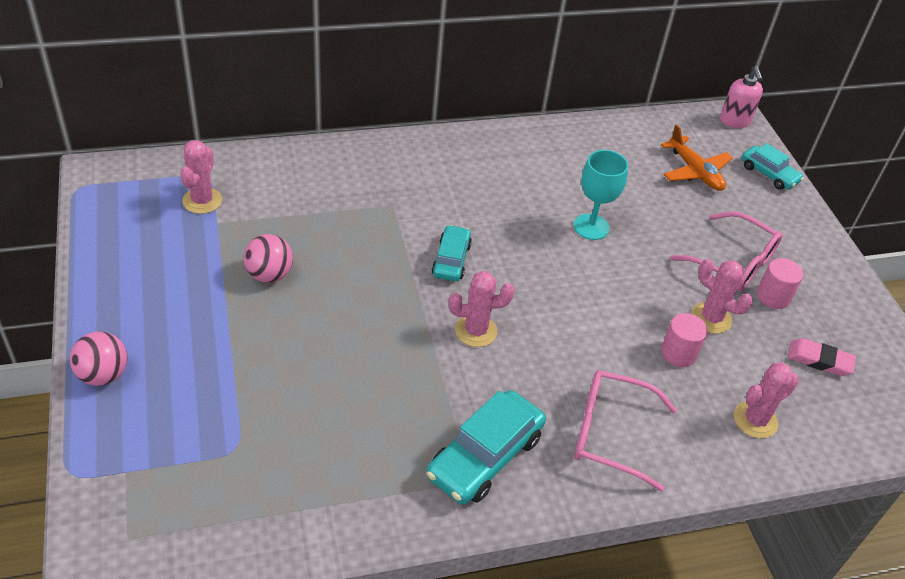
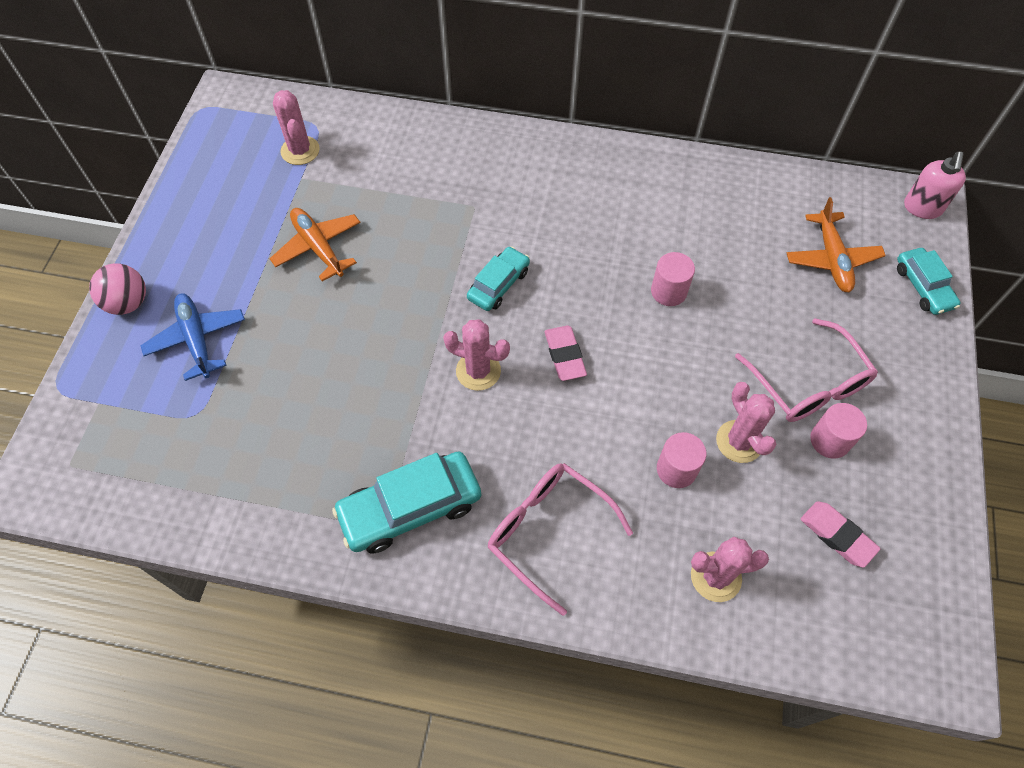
camera: 30 degrees right, 15 degrees up
(196, 384) = (197, 339): none -> blue plane
(202, 201) = (300, 150): pink cactus -> pink cactus turned 60 degrees counterclockwise
(269, 275) = (318, 247): pink ball -> orange plane
(539, 297) = (565, 355): none -> pink eraser
(591, 227) = (668, 291): turquoise goblet -> pink cylinder

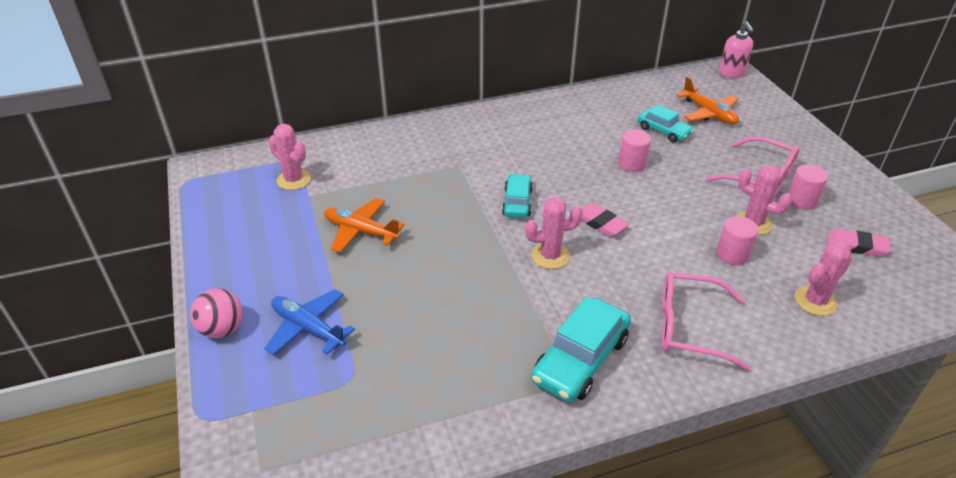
camera: 30 degrees left, 20 degrees down
(923, 287) = (771, 108): turquoise car -> turquoise car (663, 131)

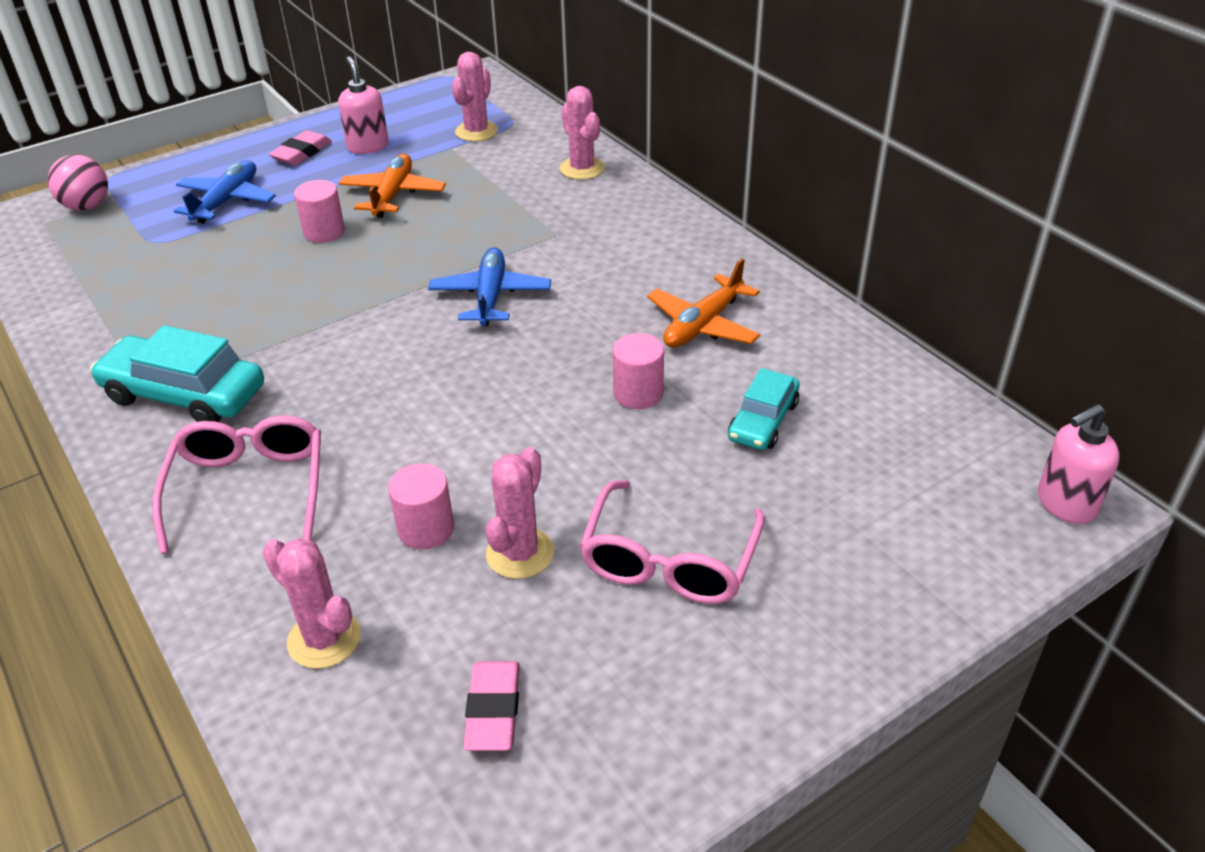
camera: 75 degrees right, 0 degrees up
(222, 329) = (222, 157): pink ball -> pink ball (87, 206)
(273, 237) = (368, 146): none -> pink soap dispenser
(517, 202) = (490, 296): turquoise car -> blue plane
(550, 256) = (379, 342): pink cactus -> pink cactus (582, 168)
(600, 223) = (466, 378): pink eraser -> pink eraser (302, 153)
(709, 113) = (866, 477): orange plane -> orange plane (703, 325)
(801, 200) = (616, 624): pink cylinder -> pink cylinder (324, 232)

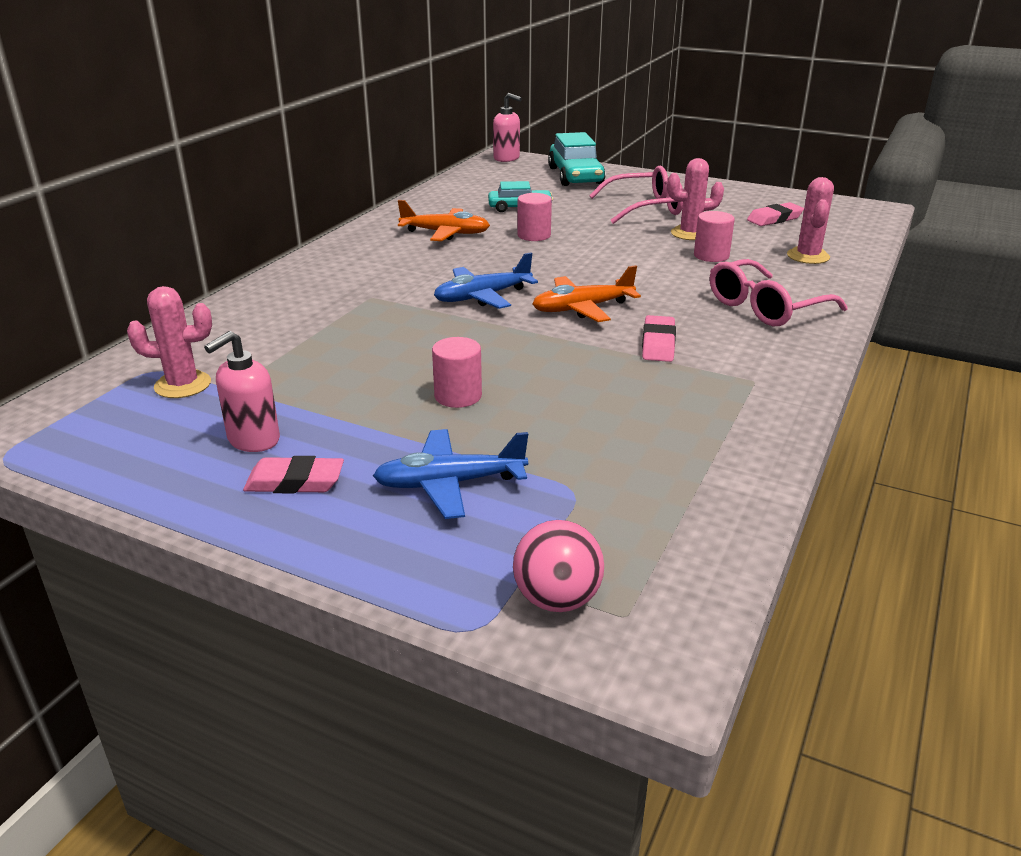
camera: 120 degrees left, 10 degrees down
(184, 394) = (733, 365): turquoise car -> turquoise car (575, 176)
(274, 366) = (658, 344): none -> pink eraser
(393, 194) = (357, 386): orange plane -> orange plane (582, 308)
(582, 168) = (245, 313): pink cactus -> none

